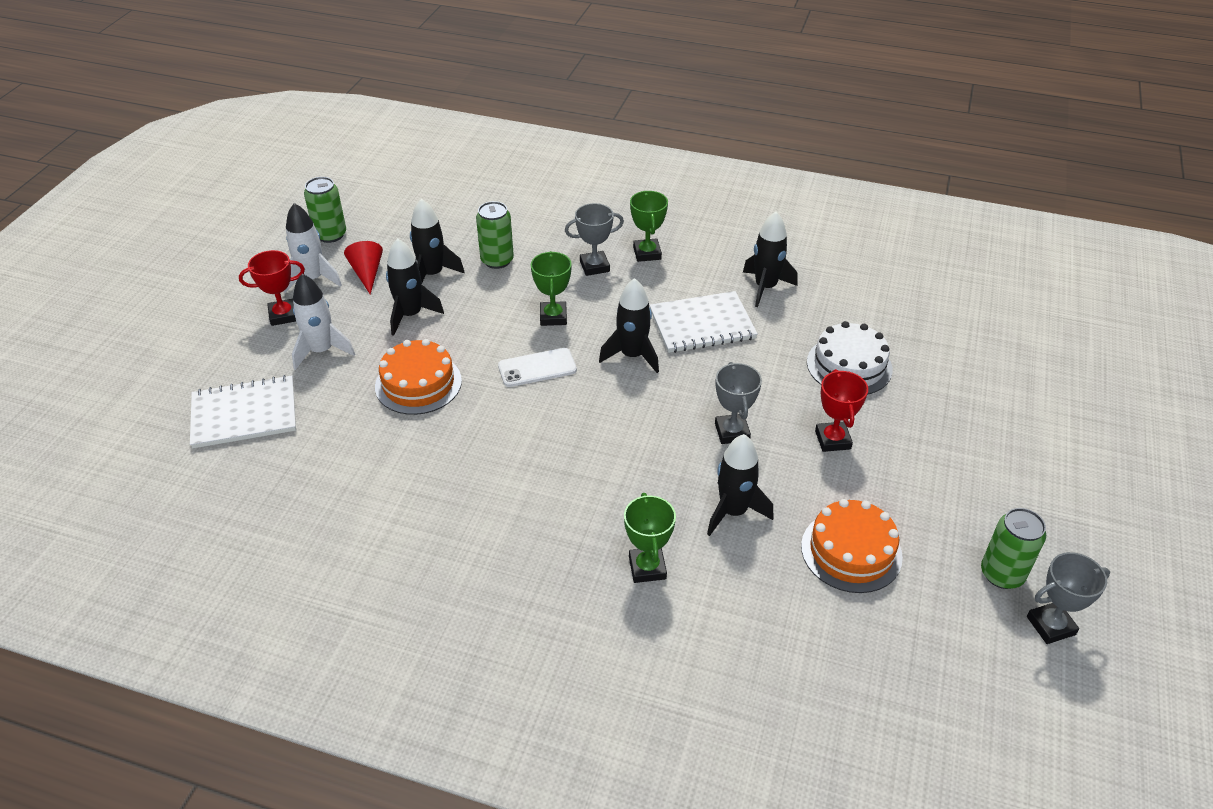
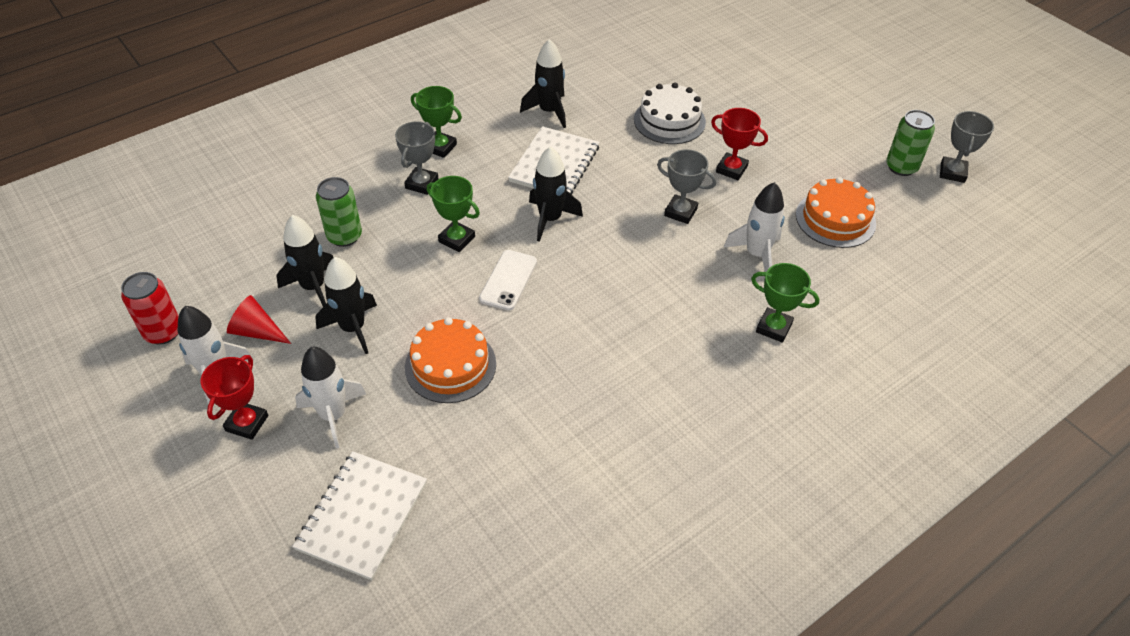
camera: 55 degrees left, 5 degrees up
(330, 235) = (163, 332): green can -> red can
(733, 511) = (756, 254): black rocket -> white rocket

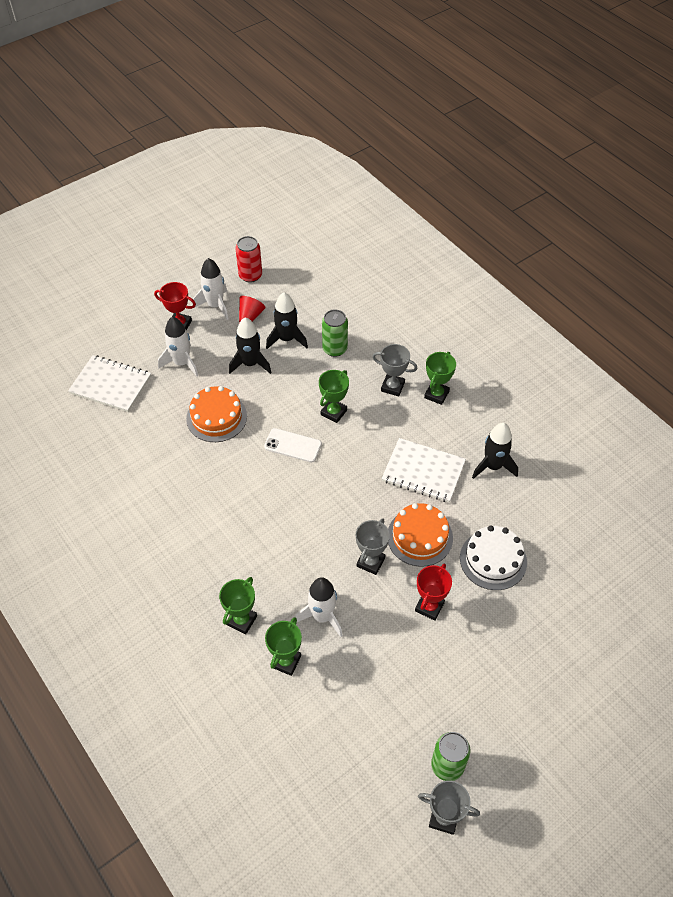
camera: 90 degrees right, 5 degrees up
(550, 219) = (358, 470): black rocket -> none
(819, 286) = (286, 661): none -> green trophy
(835, 219) = (368, 688): orange cake -> orange cake (419, 537)

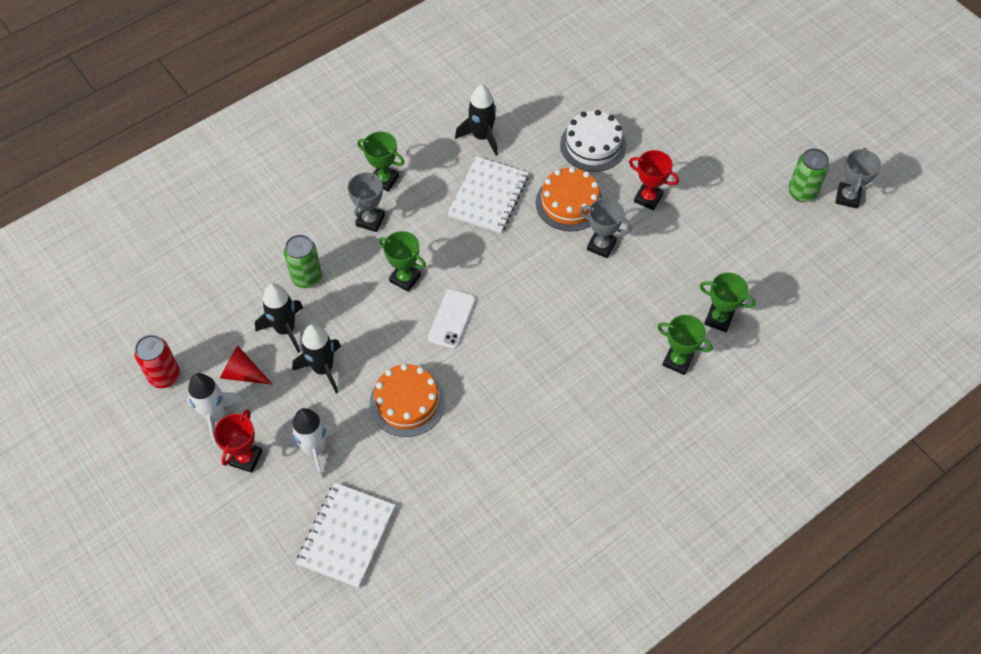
camera: 90 degrees left, 5 degrees up
(322, 616) = (666, 288): white rocket -> none

